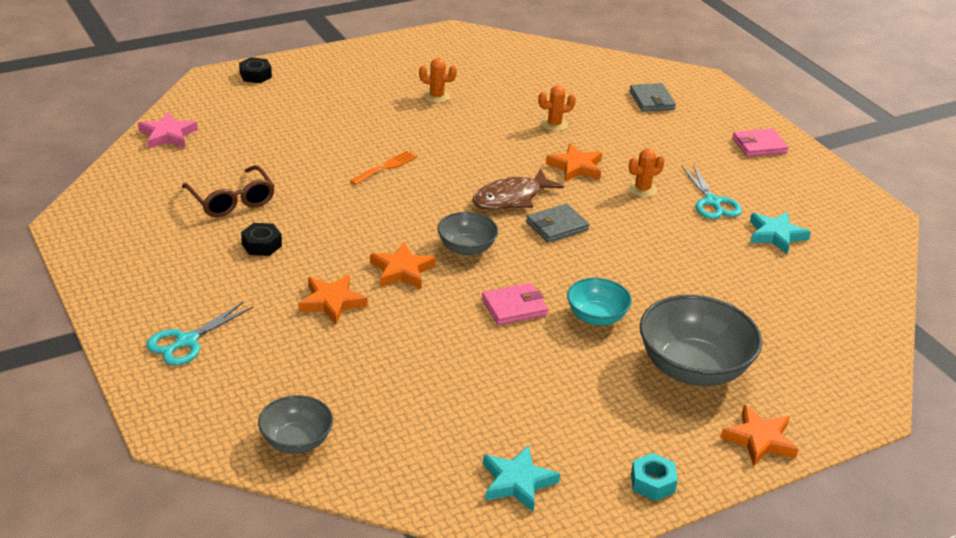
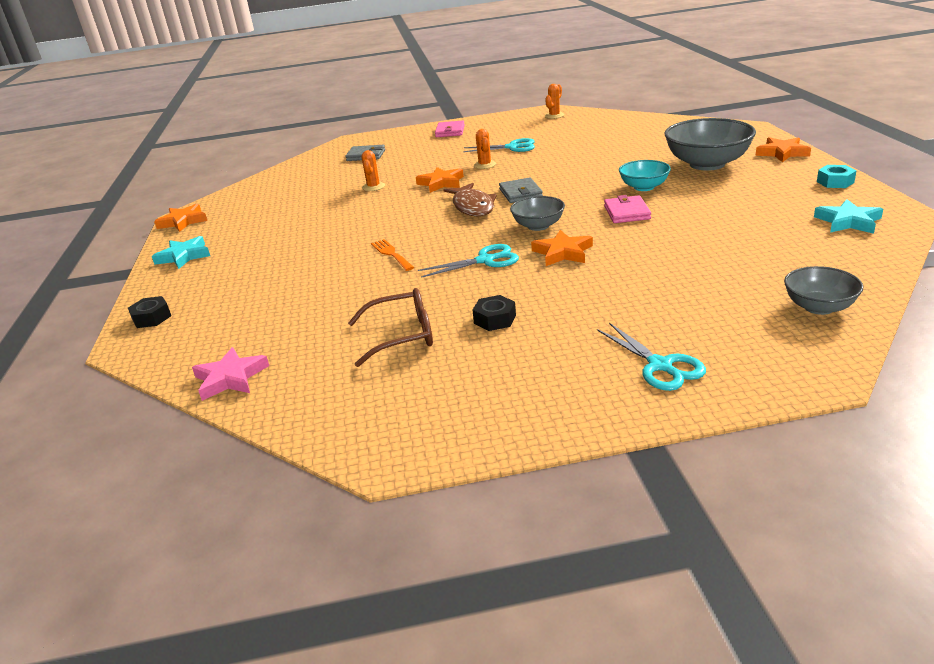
camera: 65 degrees left, 5 degrees down
(332, 302) = (604, 285): orange star -> orange star (183, 221)
(378, 224) = (485, 260): none -> turquoise scissors
(436, 97) = (288, 228): orange cactus -> orange cactus (554, 116)
(776, 235) = (559, 134): turquoise star -> turquoise star (184, 256)

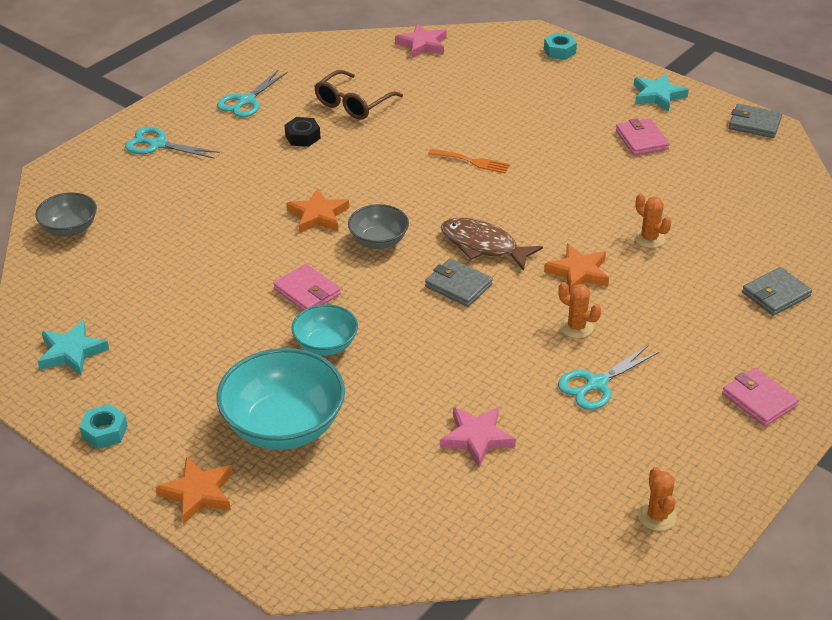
camera: 135 degrees right, 10 degrees up
(152, 318) = (559, 51): black nut -> turquoise nut
(183, 221) = (754, 124): orange star -> grey wallet
(261, 233) = (641, 140): none -> pink wallet
(485, 260) = (377, 184): turquoise scissors -> turquoise scissors (246, 101)
(601, 143) = (477, 438): none -> pink star
(707, 164) = (284, 426): grey bowl -> turquoise bowl

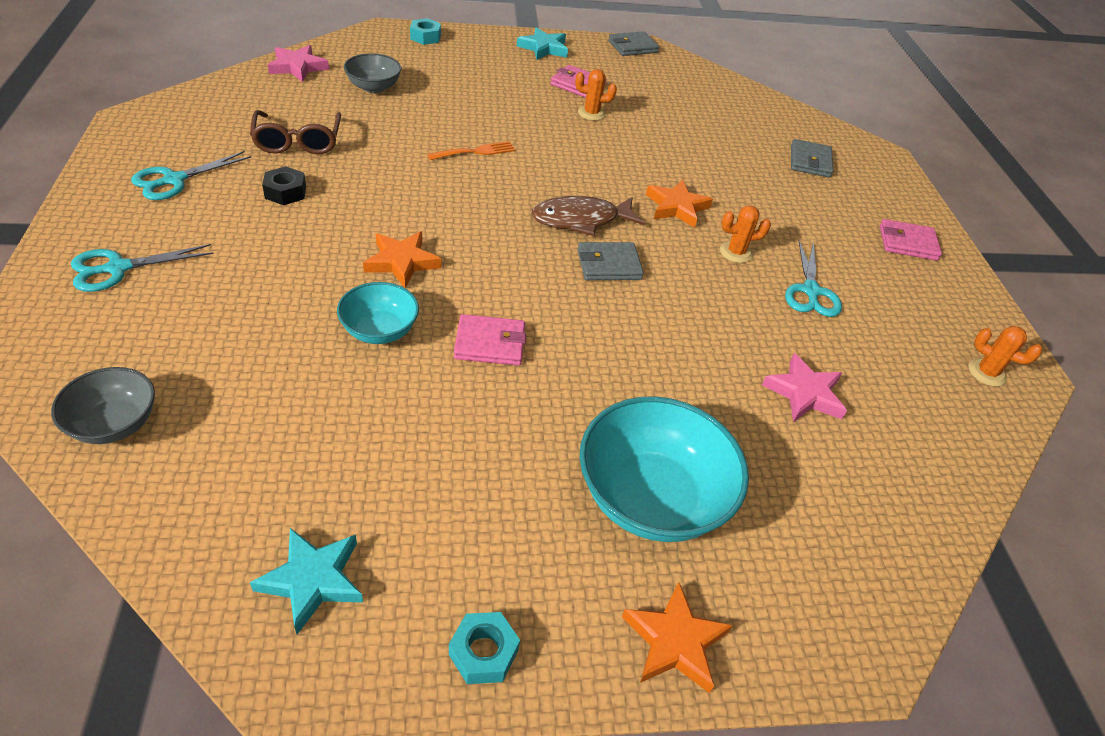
camera: 50 degrees left, 5 degrees up
(246, 101) = (174, 180): turquoise scissors -> turquoise scissors turned 60 degrees clockwise
(325, 345) = (577, 387): turquoise bowl -> turquoise bowl (380, 330)
(378, 241) = (490, 259): grey bowl -> grey bowl (374, 87)
(649, 238) = (684, 157): orange cactus -> orange cactus (591, 113)

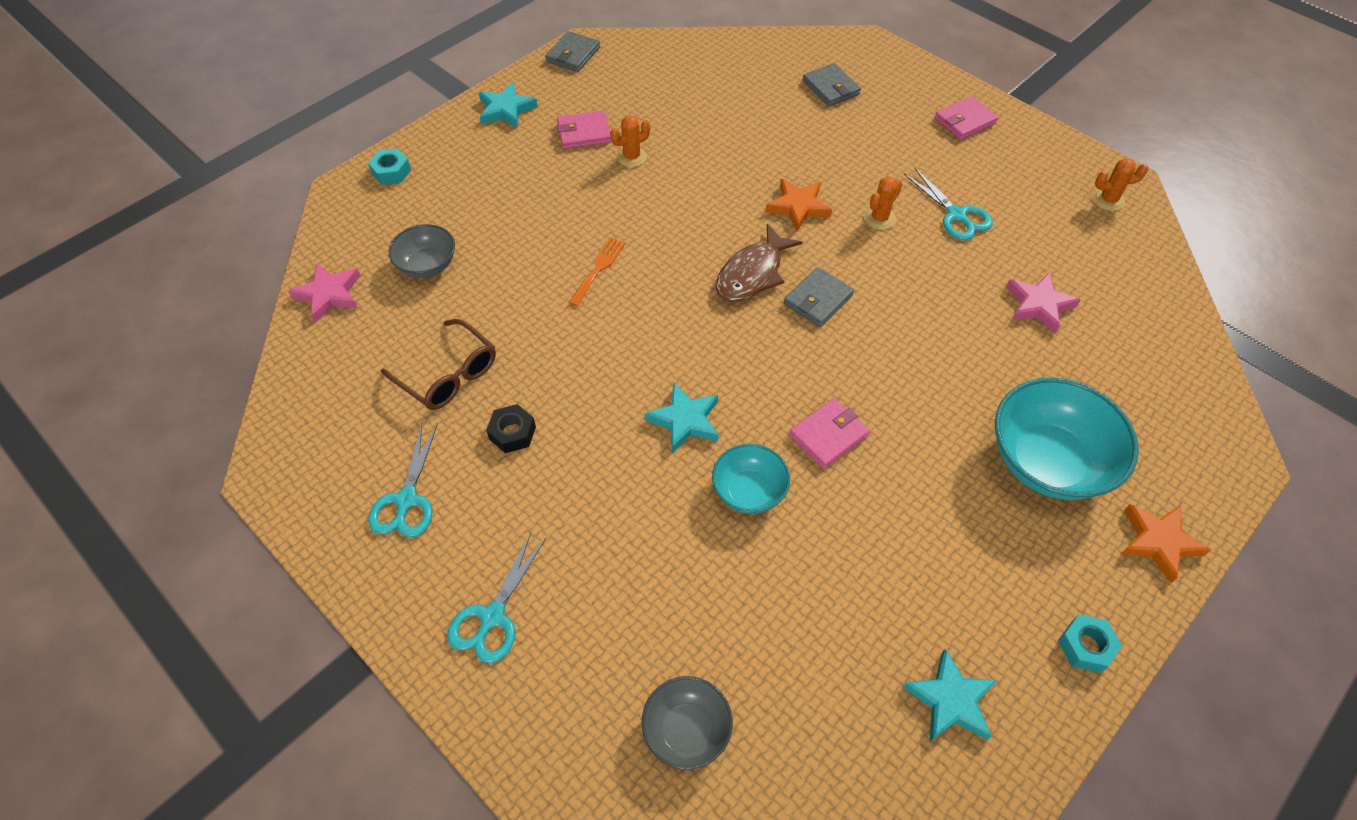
camera: 35 degrees left, 10 degrees up
(401, 262) = (685, 420): orange star -> turquoise star

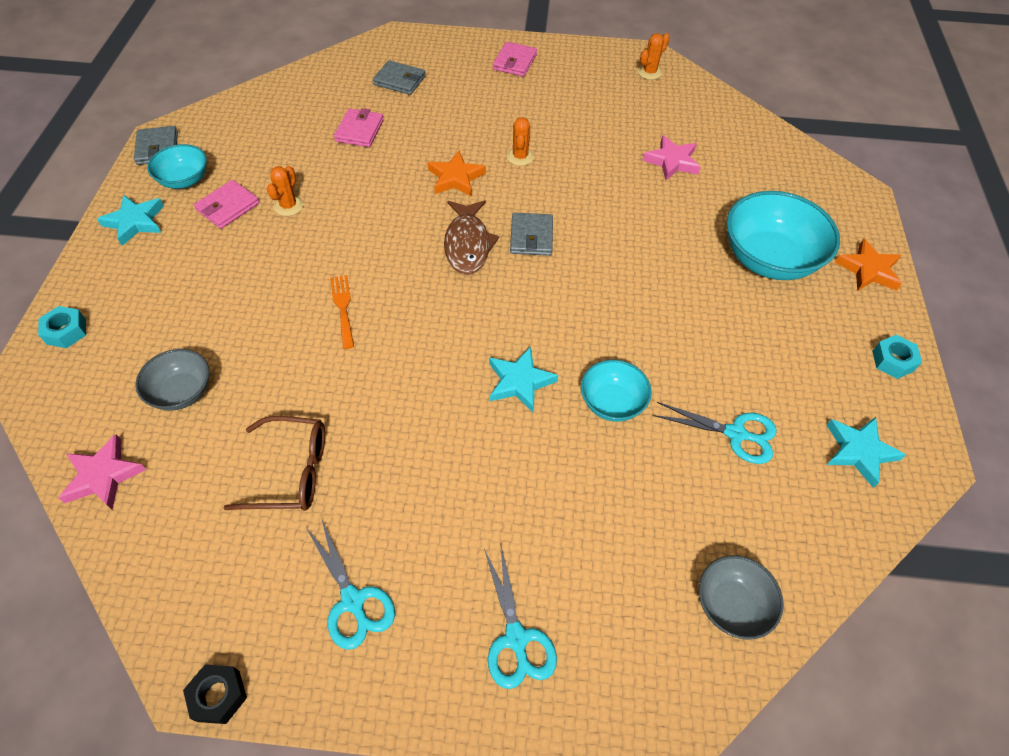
camera: 40 degrees left, 0 degrees up
(512, 433) = (393, 481): black nut -> black nut (218, 695)
(570, 93) = (184, 180): none -> turquoise bowl
(828, 435) = (627, 328): pink wallet -> pink wallet (359, 130)
(956, 215) = (568, 128): turquoise scissors -> turquoise scissors (736, 434)

